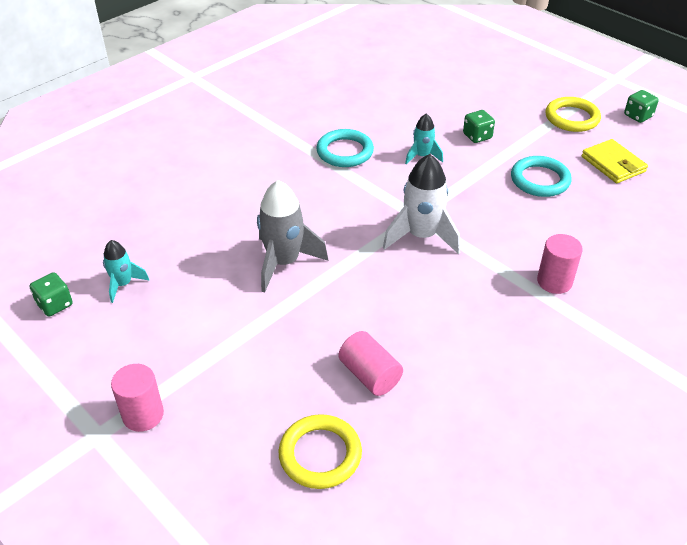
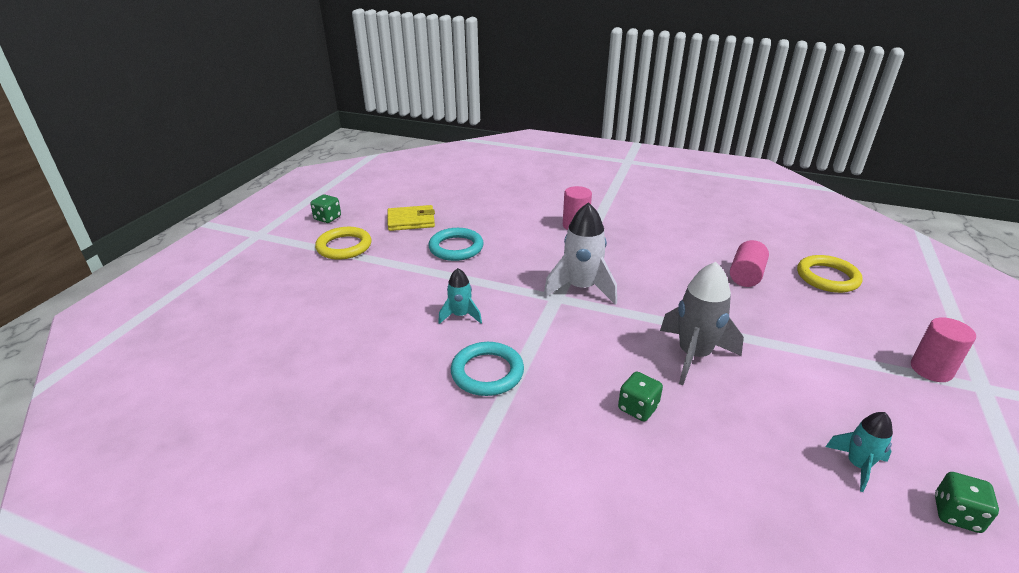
camera: 115 degrees left, 10 degrees down
(477, 136) = (404, 290): green dice -> green dice (638, 408)
(613, 164) = (411, 221): yellow wallet -> yellow wallet turned 45 degrees clockwise

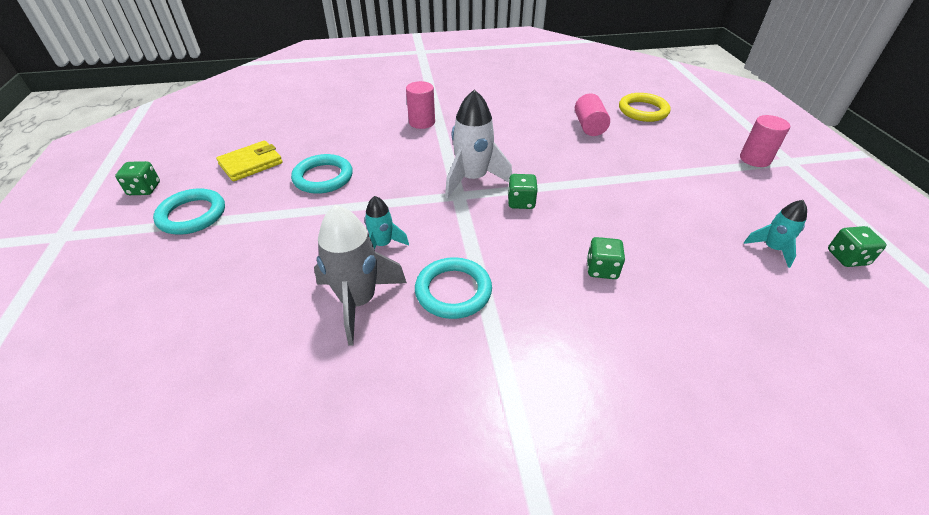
camera: 30 degrees left, 10 degrees up
(344, 246) = (192, 215): yellow ring -> turquoise ring
(610, 323) = (521, 202): none -> green dice
(693, 355) = (605, 206): grey rocket -> grey rocket (358, 301)

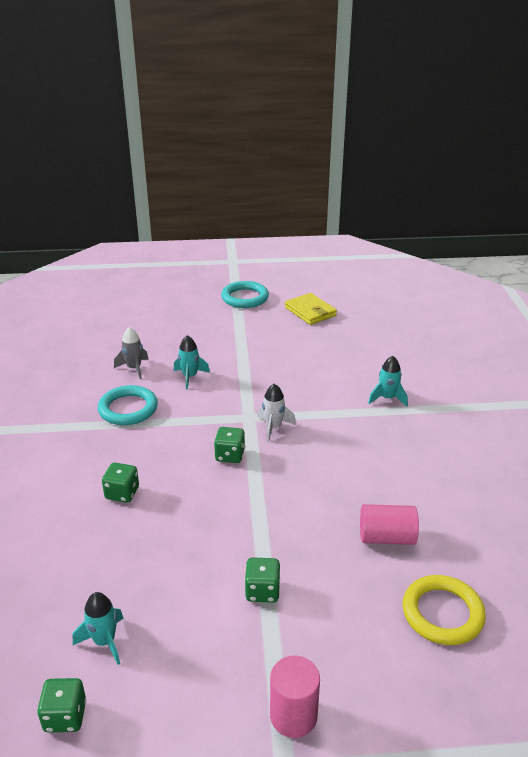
camera: 95 degrees right, 10 degrees down
(144, 189) = (279, 276): green dice -> green dice (262, 591)
(323, 177) = (286, 345): turquoise ring -> none
(358, 301) = (134, 368): grey rocket -> grey rocket, size x0.56
(422, 122) = (387, 398): pink cylinder -> turquoise rocket
(473, 179) = (273, 427): white rocket -> white rocket, size x0.56

